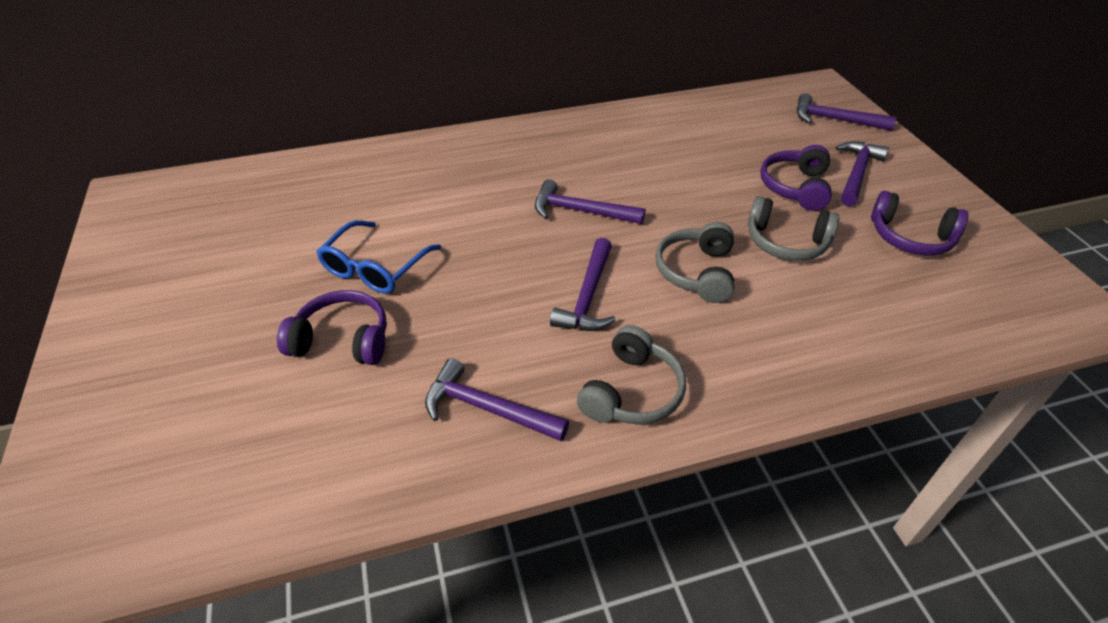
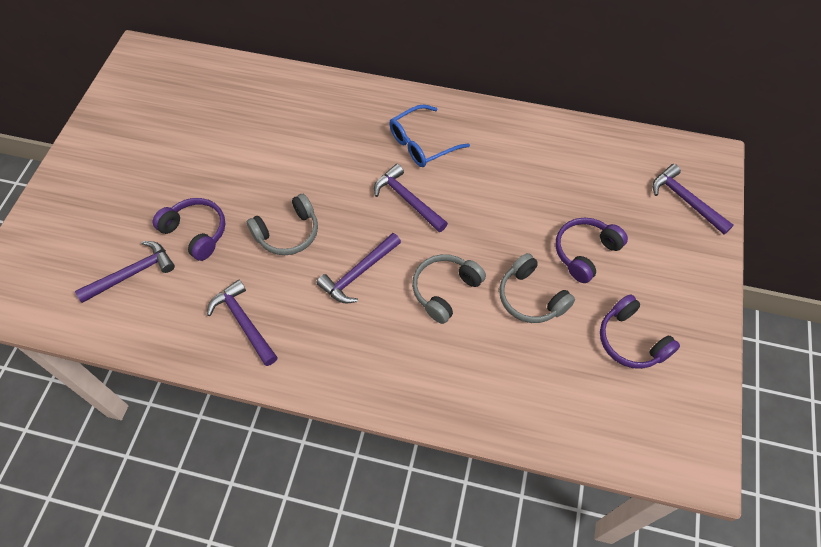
camera: 30 degrees right, 15 degrees up
(375, 268) = (246, 185): blue glasses -> blue glasses (421, 144)
(631, 391) = (332, 356): grey headphones -> grey headphones (288, 233)
(857, 173) = (649, 263): purple hammer -> purple hammer (132, 273)

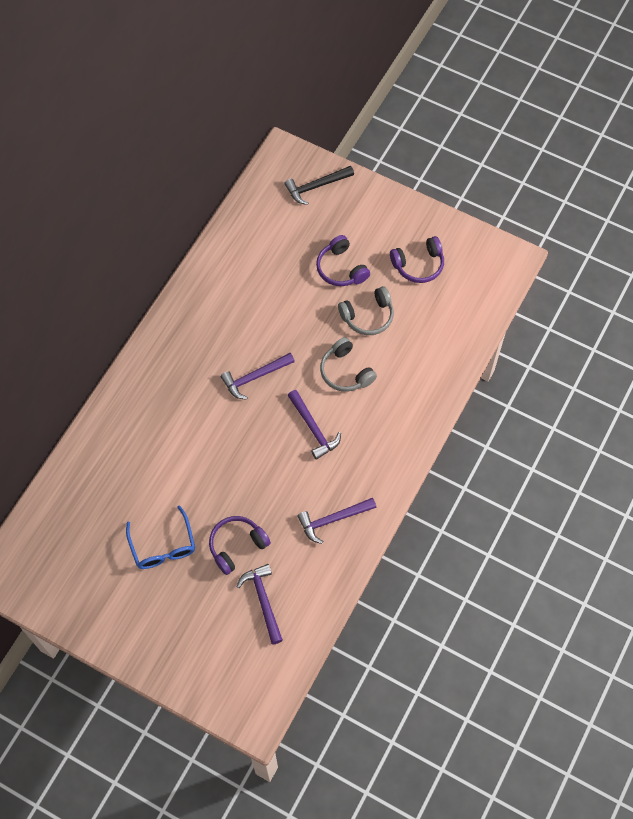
camera: 75 degrees left, 5 degrees up
(288, 233) = (259, 474): grey headphones -> none
(421, 144) = (201, 352): blue glasses -> blue glasses (163, 546)
(685, 200) = (316, 186): purple hammer -> black hammer

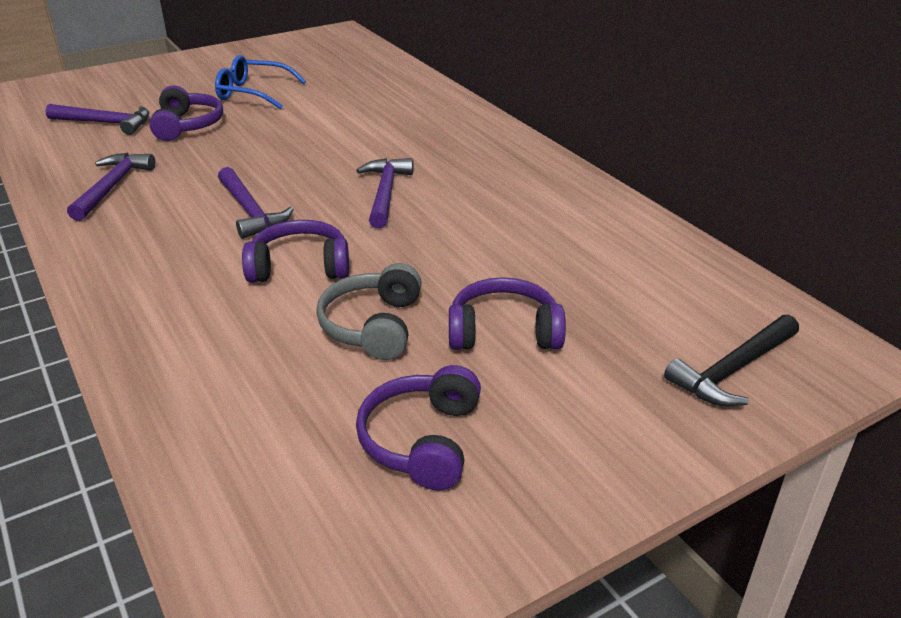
camera: 120 degrees right, 30 degrees down
(313, 429) = (250, 211): purple hammer -> purple hammer turned 120 degrees counterclockwise
(316, 186) = (732, 370): black hammer -> black hammer turned 135 degrees counterclockwise
(346, 371) = (300, 267): grey headphones -> purple headphones

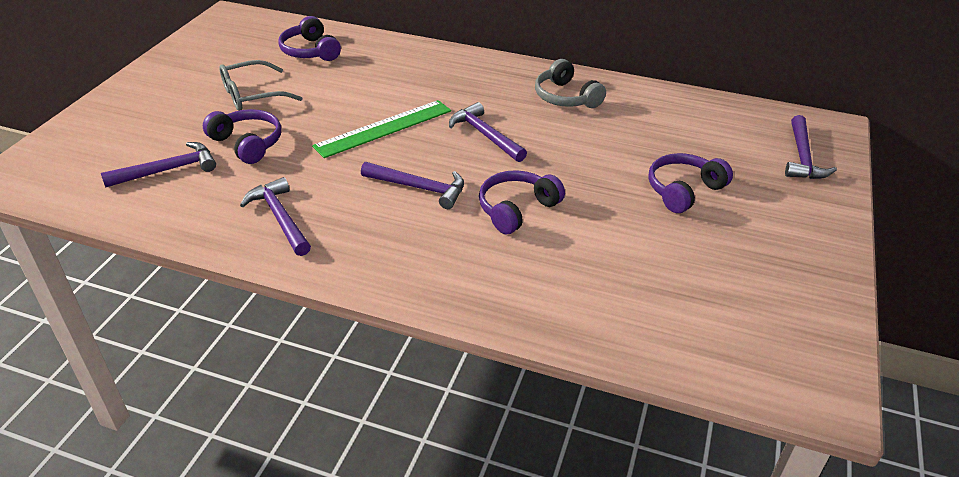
camera: 40 degrees left, 5 degrees up
(253, 93) = (252, 95): blue glasses -> grey glasses
(307, 153) = (384, 128): none -> green ruler
(373, 326) = (617, 222): grey headphones -> grey headphones (566, 97)
(422, 440) = (736, 269): purple headphones -> purple headphones (310, 51)
(732, 370) = (802, 157): black hammer -> purple hammer

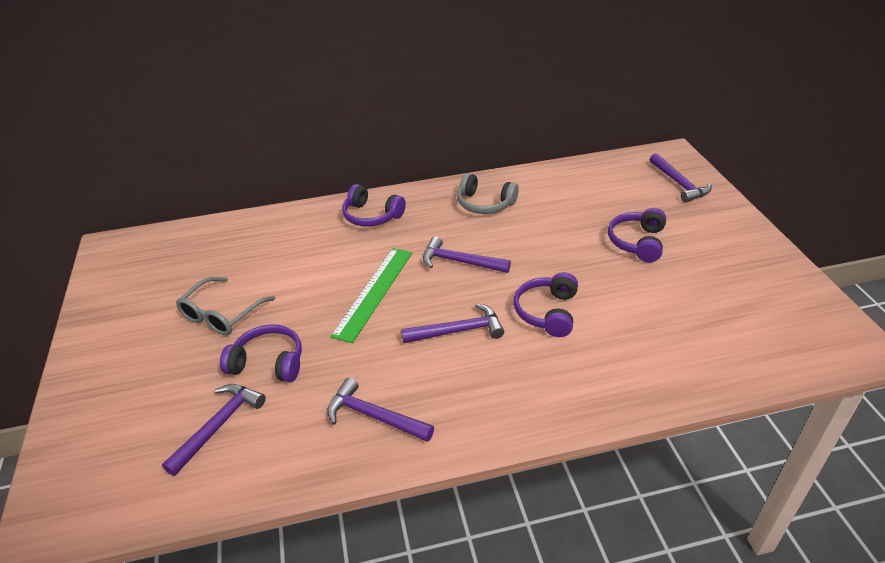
camera: 30 degrees left, 0 degrees up
(310, 51) = (231, 249): purple headphones -> purple headphones (372, 216)

